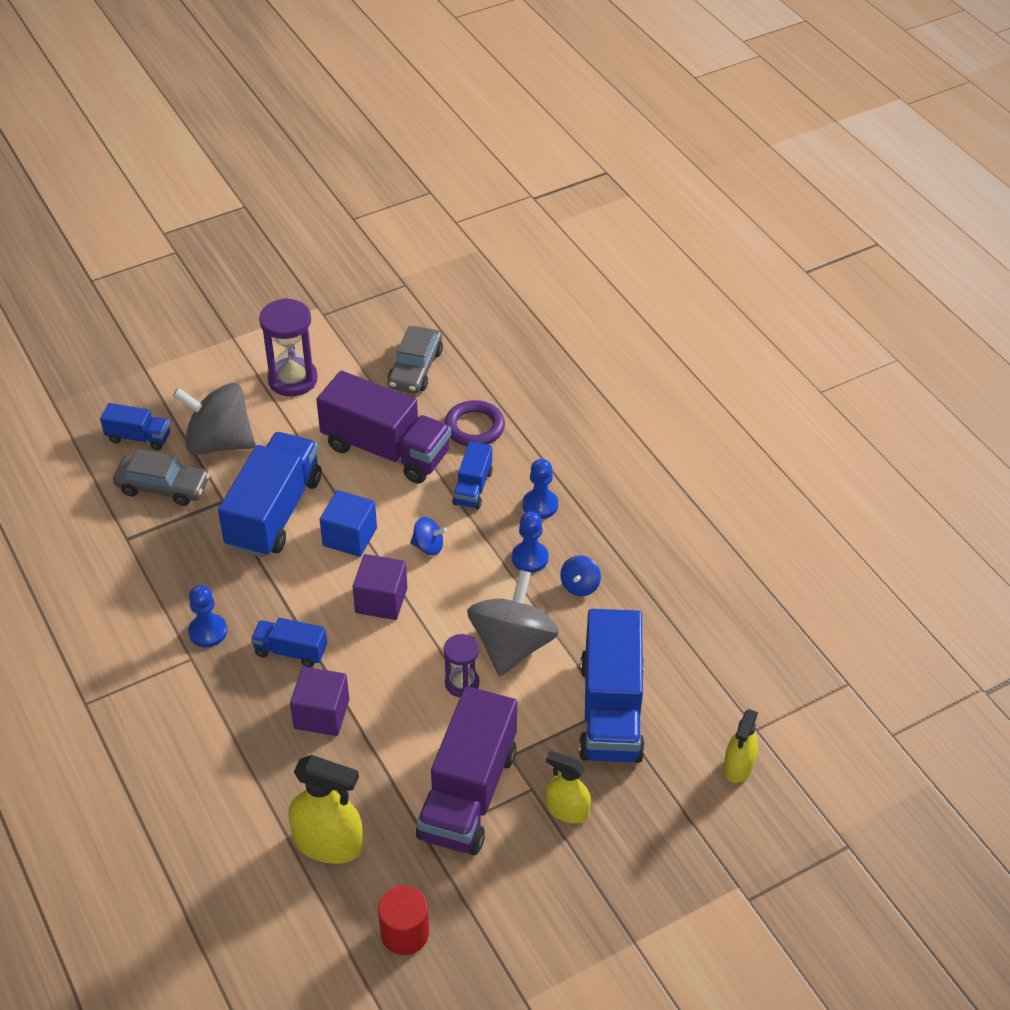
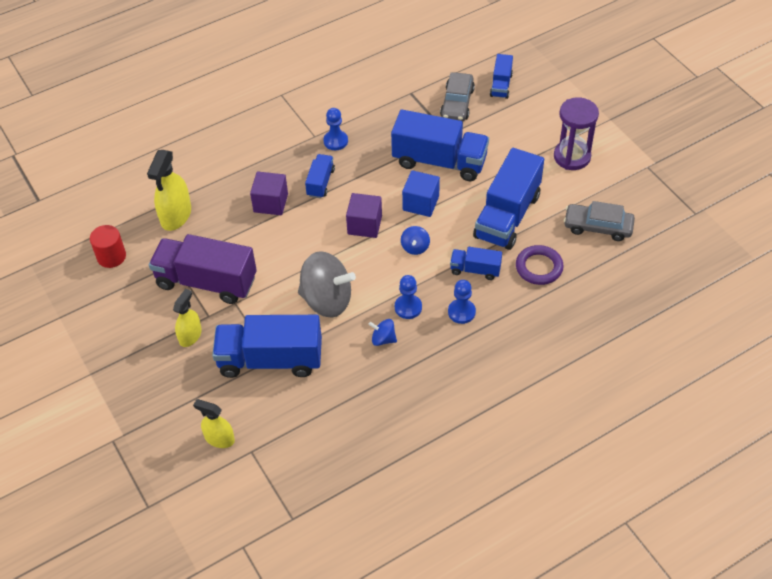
camera: 90 degrees right, 5 degrees up
(219, 442) = (502, 125): grey spinning top -> none
(386, 450) = (507, 216): purple truck -> blue truck
(462, 683) = (294, 273): purple hourglass -> none

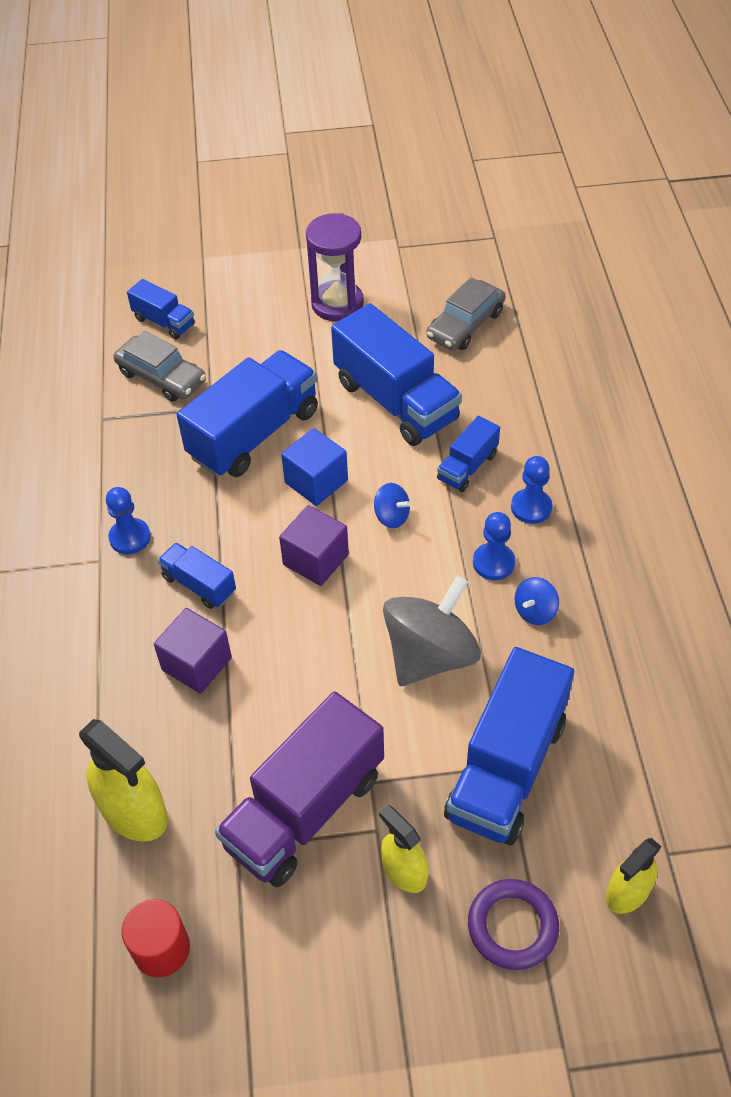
camera: 65 degrees left, 0 degrees up
(539, 267) = (498, 403): purple ring -> purple ring (512, 926)

